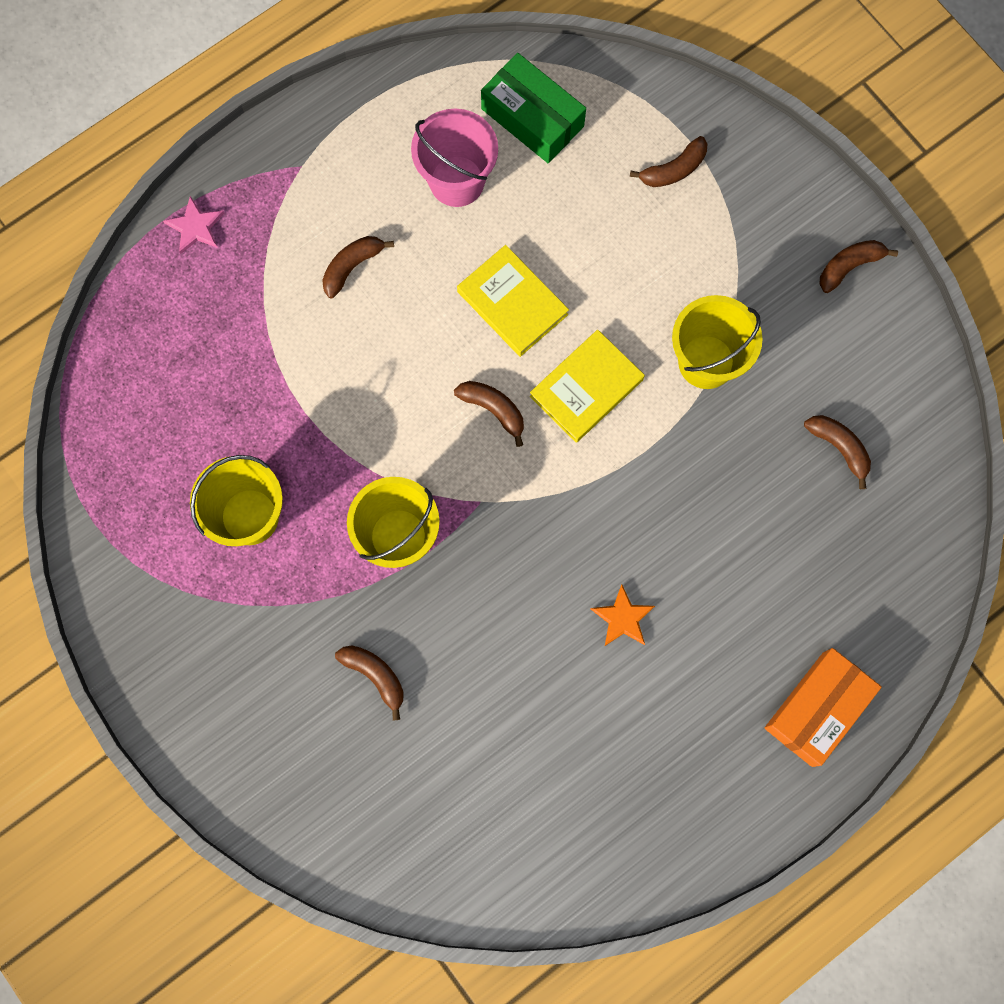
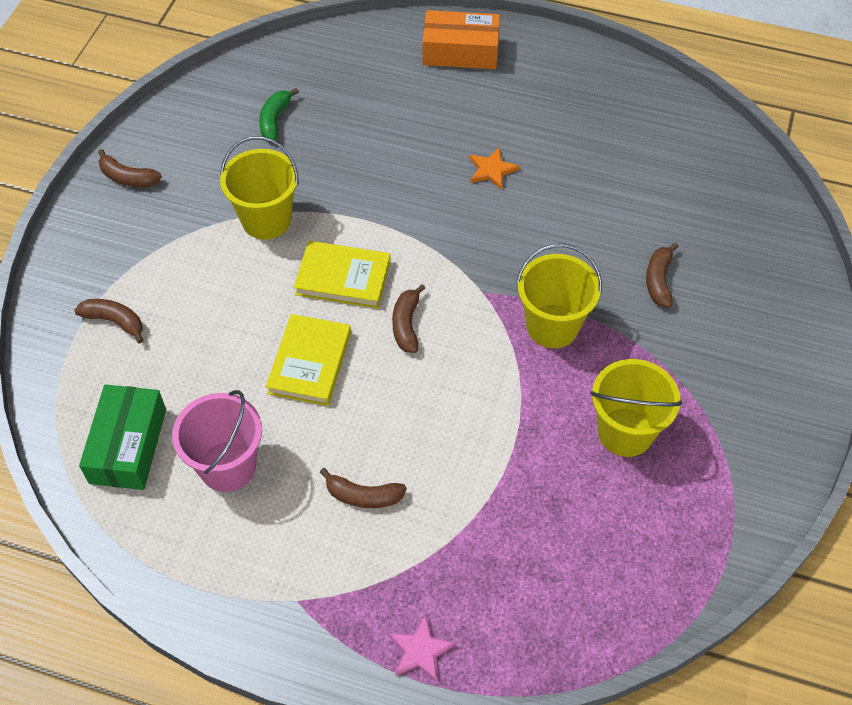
camera: 125 degrees left, 20 degrees down
(839, 448) = (275, 120): brown banana -> green banana

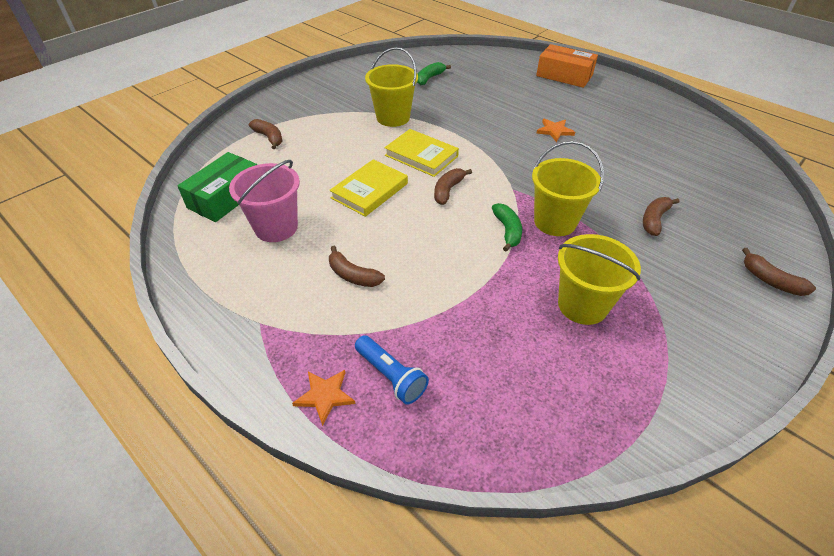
camera: 25 degrees right, 10 degrees down
(128, 177) = (328, 81): brown banana -> brown banana (770, 280)
(420, 650) = (325, 396): pink star -> orange star
(474, 599) = (391, 376): none -> blue flashlight
(505, 361) = (507, 231): none -> green banana

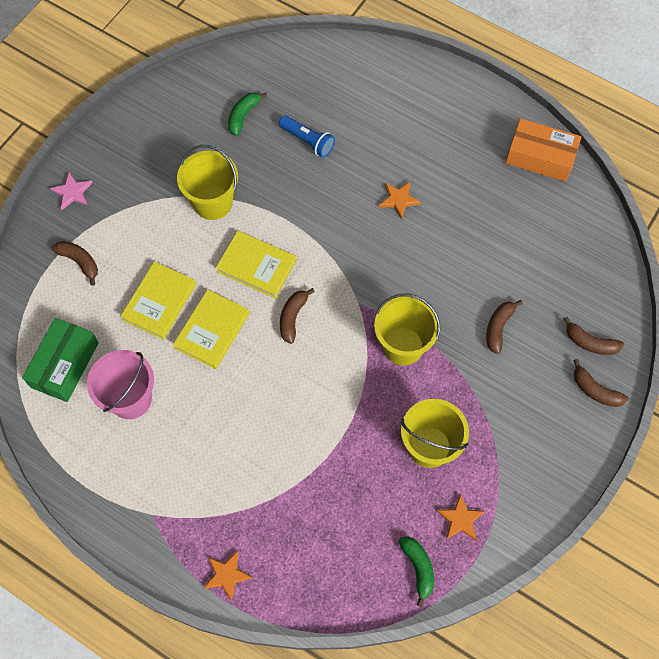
camera: 10 degrees left, 20 degrees up
(281, 102) = (72, 192): none -> pink star
(328, 168) = (159, 302): none -> yellow book
(353, 275) = (221, 447): brown banana -> brown banana (590, 342)
(391, 376) = (276, 547): blue flashlight -> blue flashlight (308, 141)
(507, 231) = (357, 366): green banana -> green banana (418, 568)
(564, 75) = (407, 85): orange box -> orange box (540, 157)
(622, 380) = (460, 519): none -> orange star

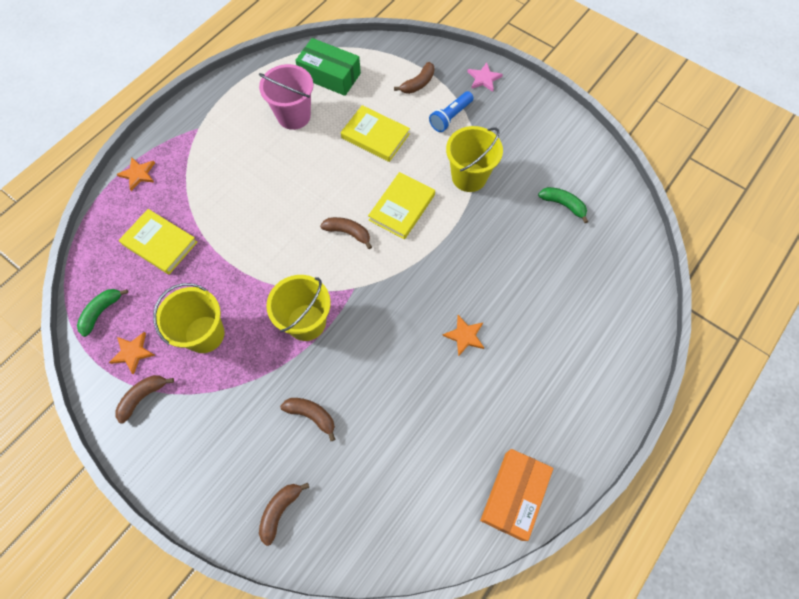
camera: 95 degrees right, 0 degrees up
(212, 331) = (344, 172): yellow book -> yellow book (160, 243)
(308, 141) = (535, 258): blue flashlight -> blue flashlight (450, 117)
(418, 568) = (101, 312): green banana -> green banana turned 135 degrees clockwise
(595, 390) = (227, 505): brown banana -> brown banana (143, 397)

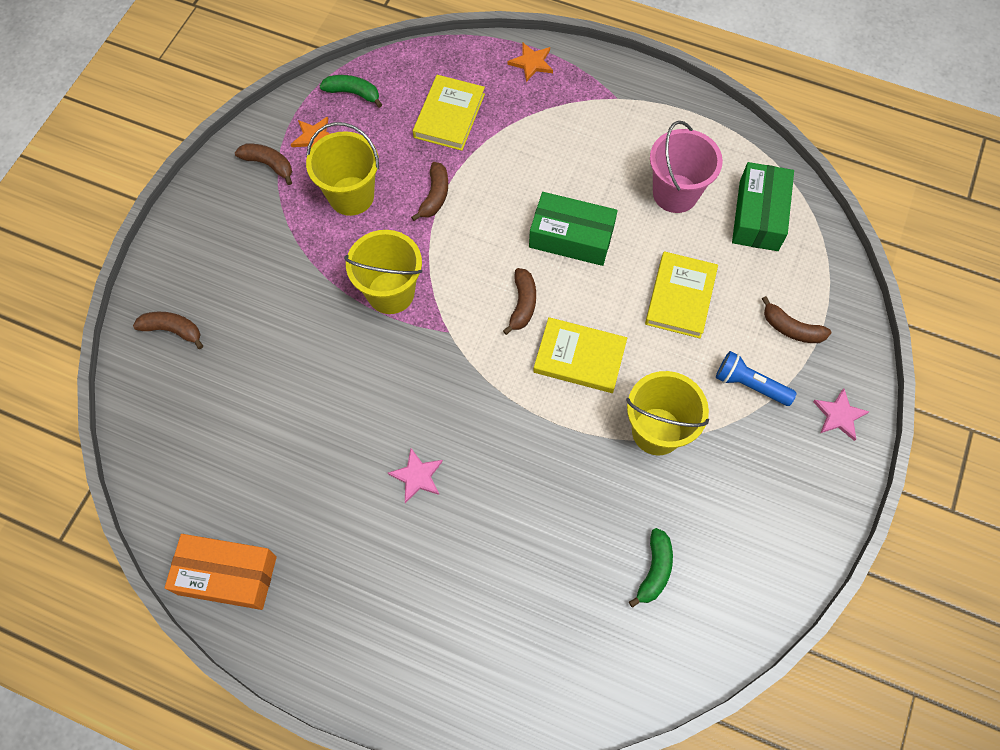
camera: 75 degrees right, 0 degrees up
(304, 188) = (571, 237): none -> green box
(311, 415) = (280, 330): brown banana -> brown banana (435, 196)
(465, 336) = (417, 476): orange star -> pink star

